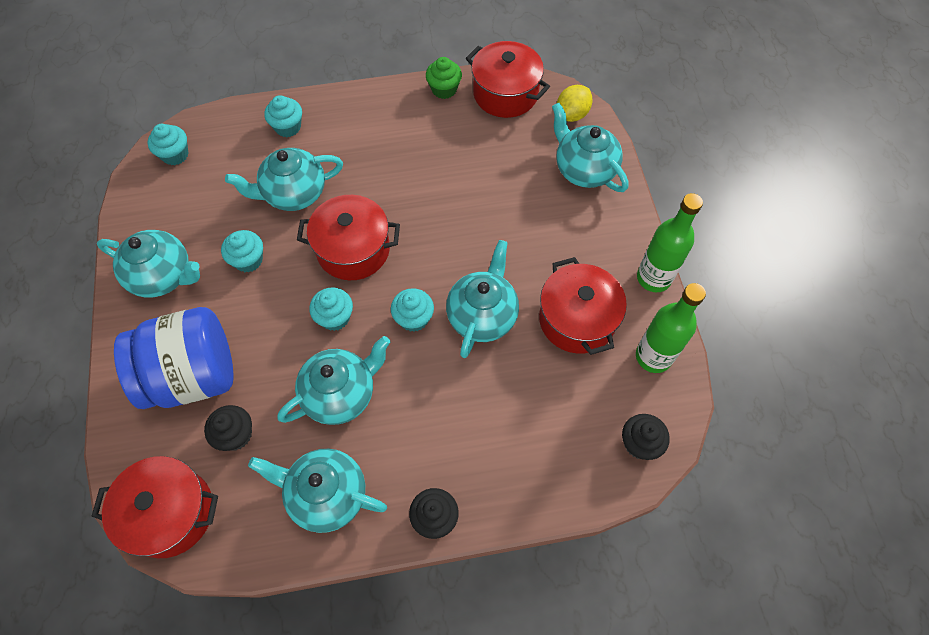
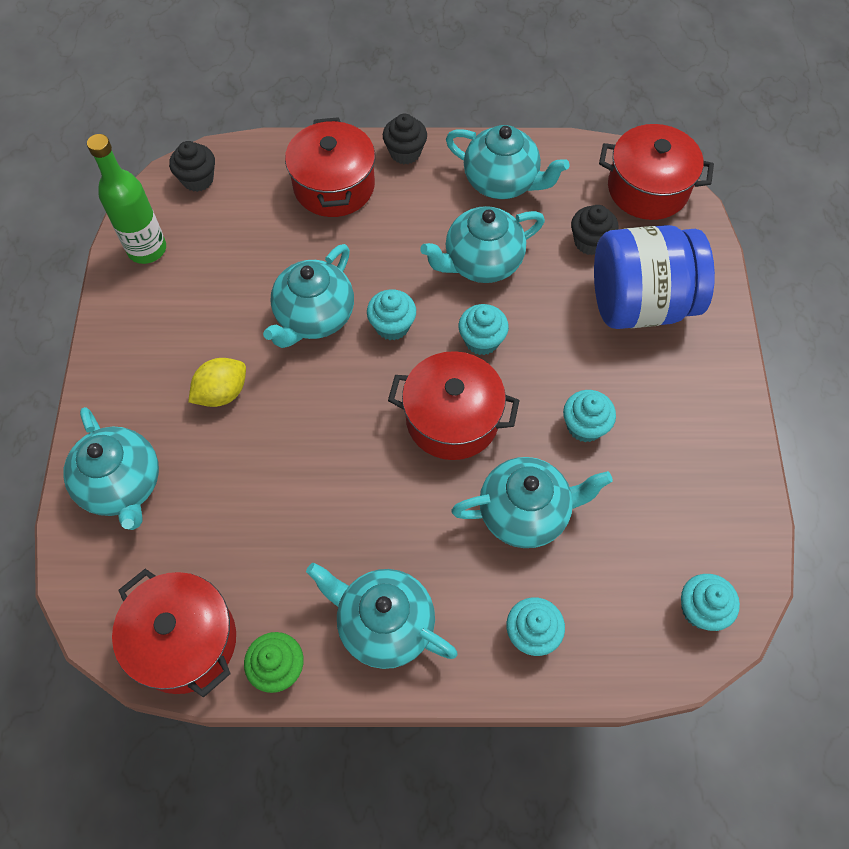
camera: 170 degrees left, 0 degrees up
(163, 276) = (690, 422): turquoise teapot -> turquoise teapot (384, 624)
(572, 114) = (100, 582): yellow lemon -> yellow lemon (222, 393)
(577, 319) = (211, 297): red pot -> red pot (334, 186)
(653, 278) = (104, 328): green bottle -> none

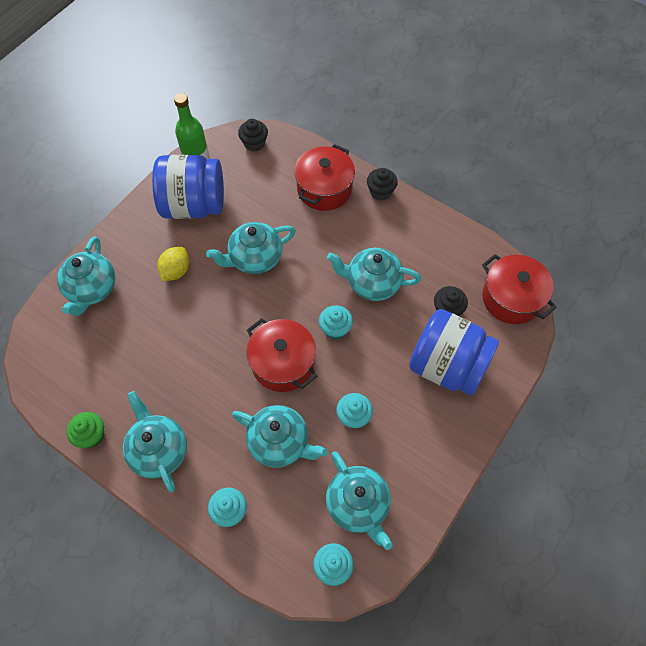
camera: 35 degrees right, 0 degrees up
(178, 298) = (194, 205): none -> blue jar
(185, 641) = (60, 390): red pot -> none
(222, 393) = (176, 271): yellow lemon -> yellow lemon turned 60 degrees counterclockwise
(392, 326) = (292, 289): turquoise cupcake -> none
(502, 182) = (423, 242): turquoise teapot -> turquoise teapot (358, 505)

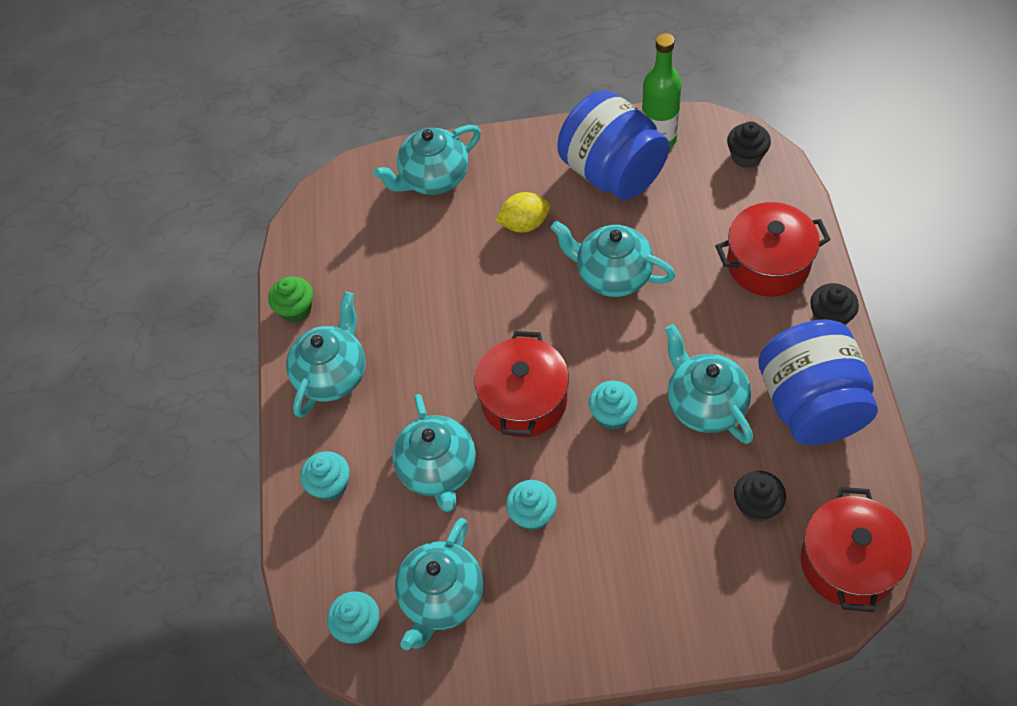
camera: 55 degrees right, 5 degrees down
(447, 365) = (686, 560): blue jar -> blue jar (810, 405)

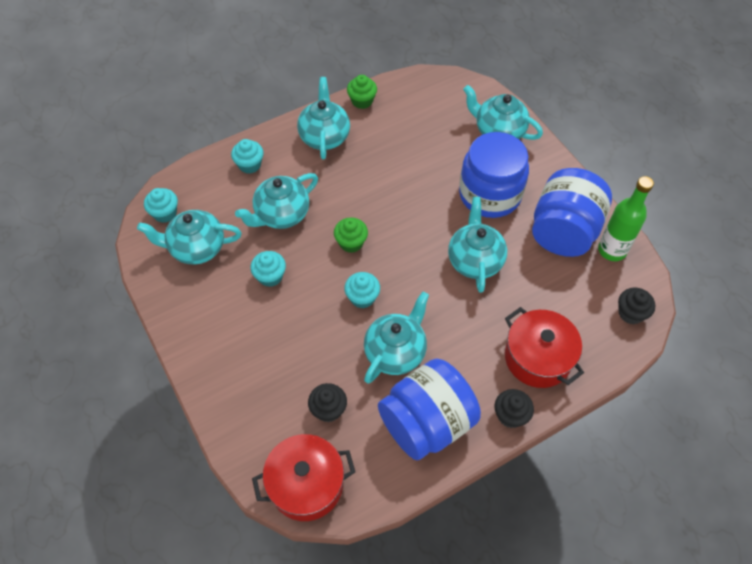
camera: 60 degrees right, 0 degrees up
(332, 375) = (324, 136): turquoise teapot -> turquoise teapot turned 90 degrees counterclockwise
(524, 224) = (489, 194): yellow lemon -> blue jar
(524, 400) = (351, 243): red pot -> green cupcake

